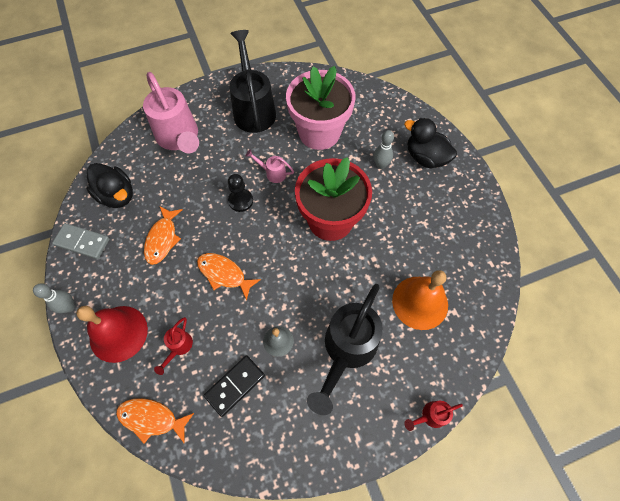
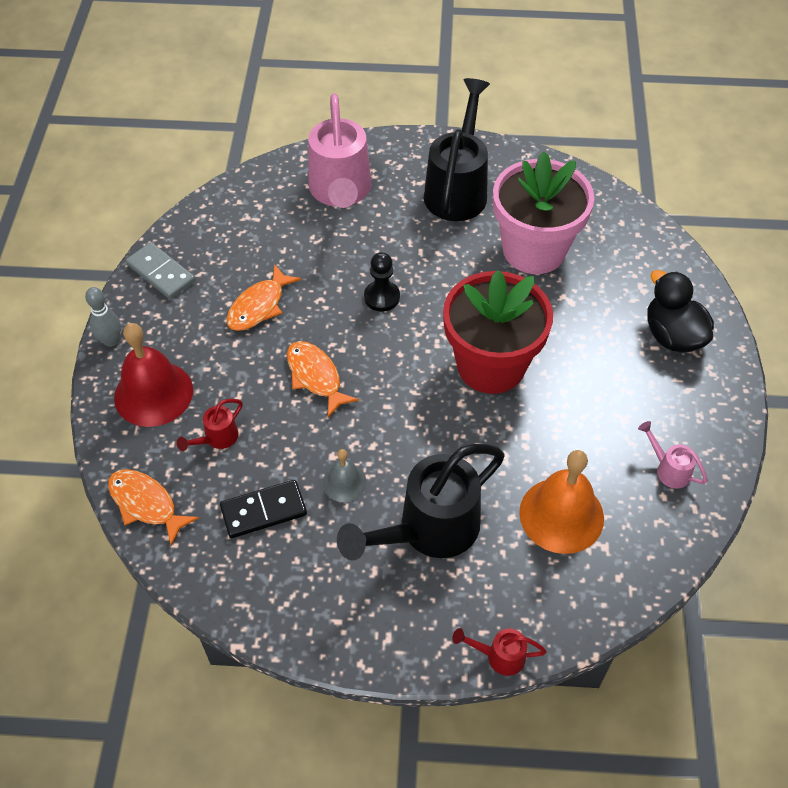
camera: 25 degrees right, 10 degrees down
(117, 195) = (228, 234): black duck -> none
(272, 173) = (442, 278): pink watering can -> pink watering can (668, 469)
(380, 165) = (600, 322): grey bowling pin -> none

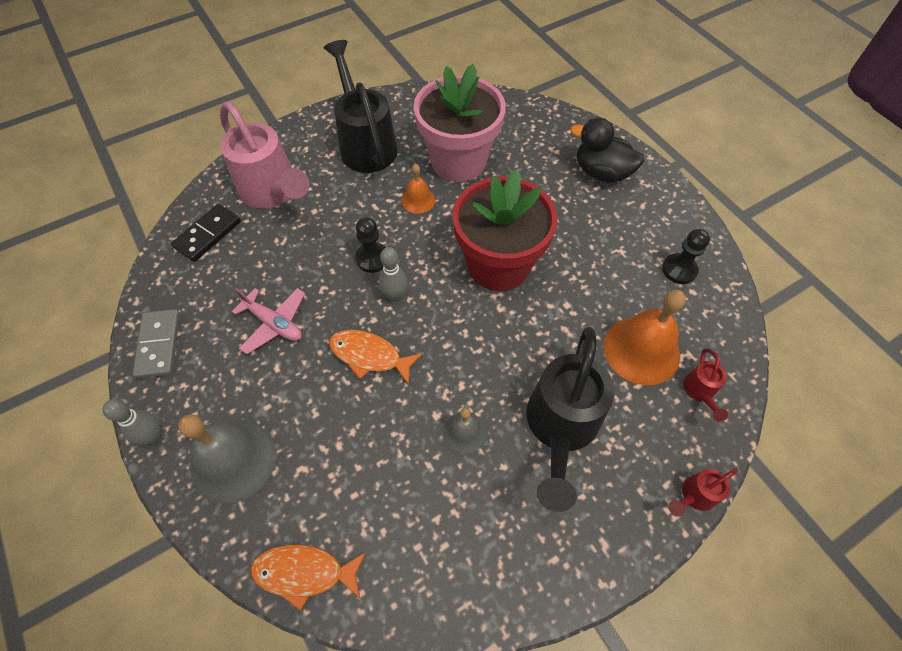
camera: 35 degrees left, 5 degrees up
(153, 393) = (233, 460): red bell -> grey bell
(161, 273) = (159, 345): grey domino -> grey domino turned 75 degrees clockwise
(217, 439) = (325, 465): red watering can -> red watering can (699, 392)
(259, 306) = (274, 323): orange fish -> pink plane
(263, 510) = (416, 503): black domino -> black domino (208, 234)
(376, 339) = (395, 295): none -> grey bowling pin
(464, 266) = (418, 200): none -> orange bell
(668, 469) = (679, 269): pink watering can -> black pawn

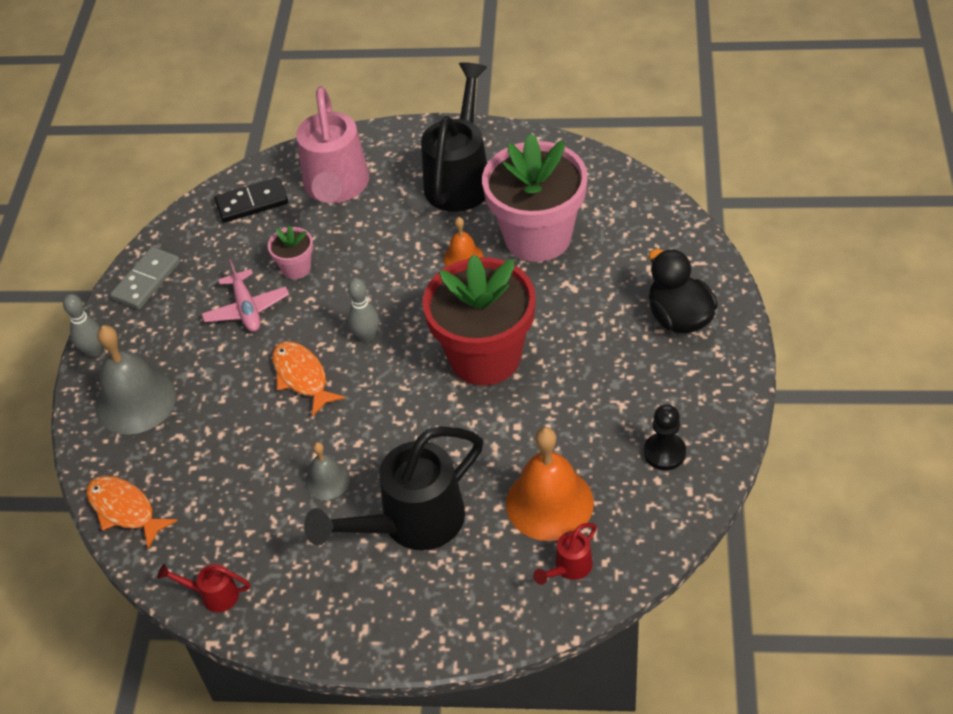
camera: 40 degrees right, 10 degrees down
(290, 269) = (296, 268): none -> pink flower pot
(372, 258) = (374, 293): black pawn -> none
(694, 496) = (476, 643): red watering can -> red watering can (213, 595)

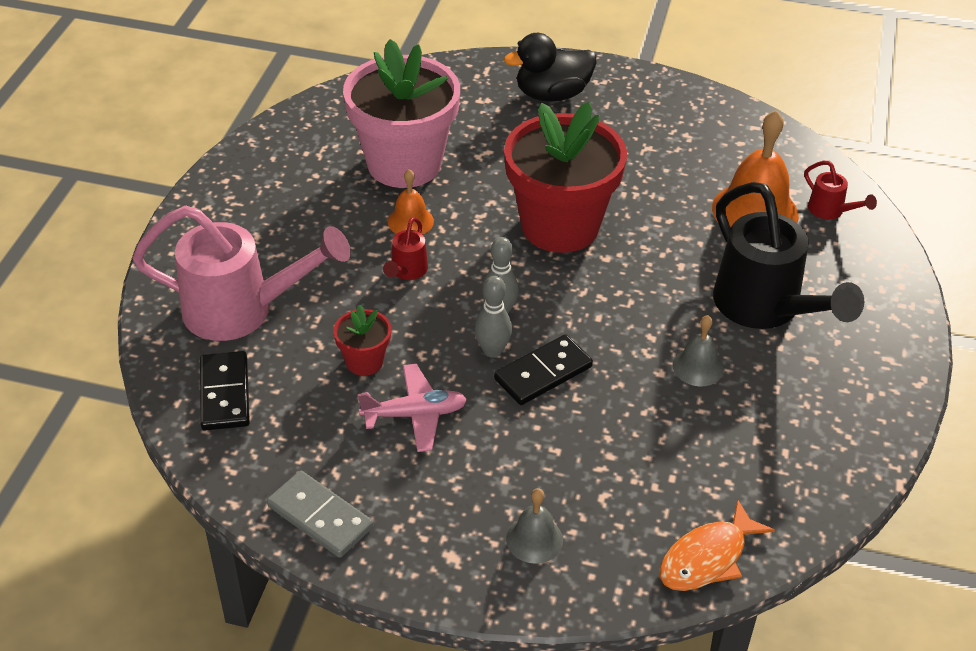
camera: 85 degrees left, 5 degrees down
(93, 351) = (430, 584): grey bowling pin -> grey bowling pin (492, 351)
(135, 401) = (534, 539): grey bell -> grey bell, size x0.53
(213, 595) = (838, 479): red watering can -> red watering can (406, 272)
(296, 268) = (364, 361): pink flower pot -> red flower pot
(302, 377) = (543, 373): orange fish -> black domino
(461, 177) = (282, 205): black watering can -> none
(664, 452) = (710, 133): black pawn -> none

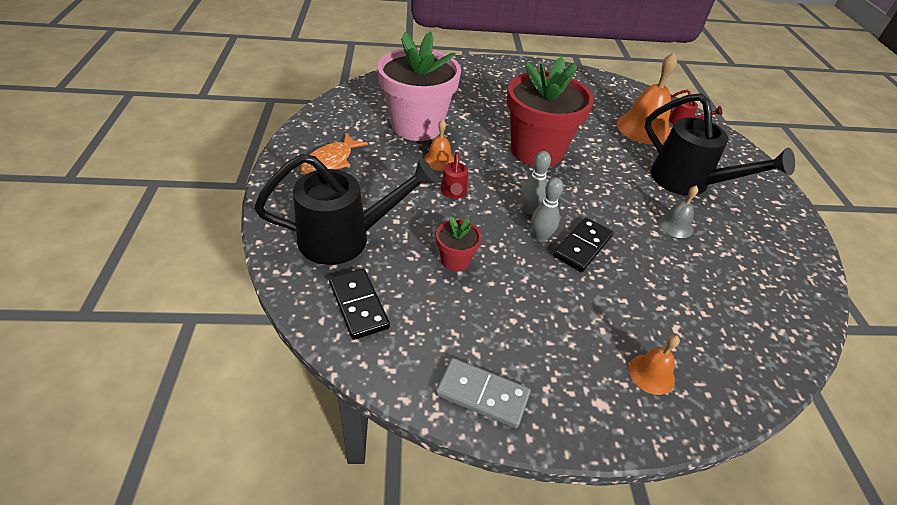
camera: 20 degrees left, 0 degrees up
(243, 311) = (346, 238): pink watering can -> black watering can
(415, 414) = (512, 293): pink plane -> none
(534, 539) = (651, 374): grey bell -> orange bell
(552, 94) = (488, 78): black duck -> none
(707, 558) = (773, 359): orange fish -> orange fish (330, 161)

